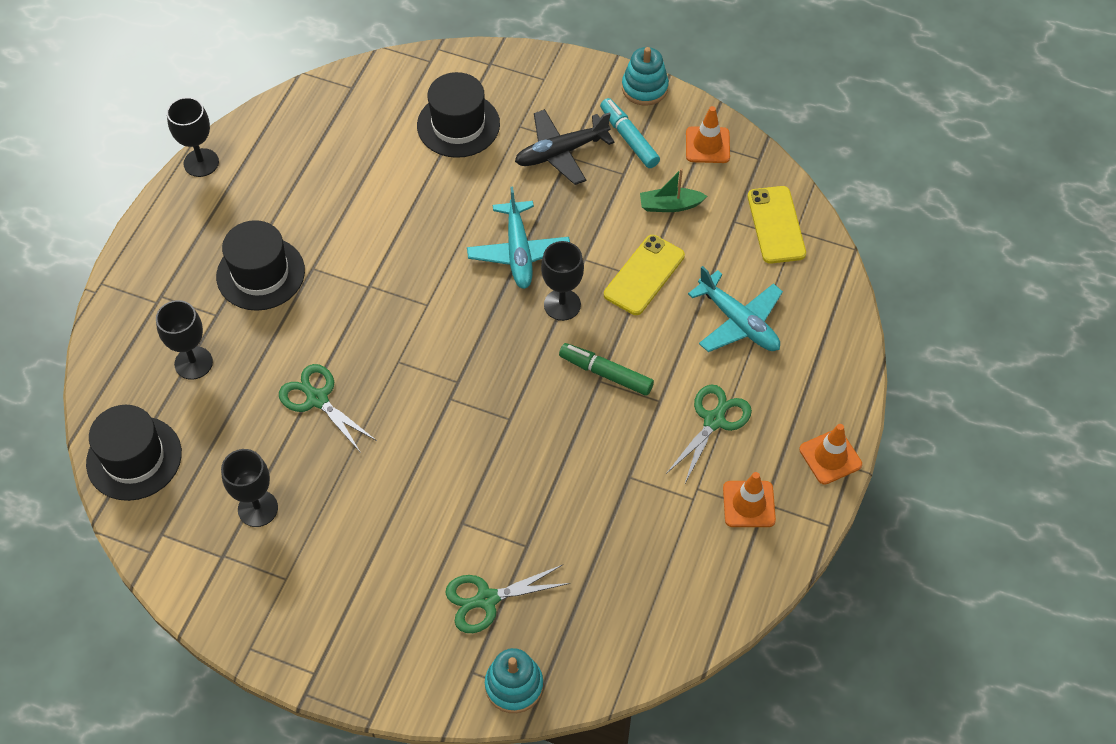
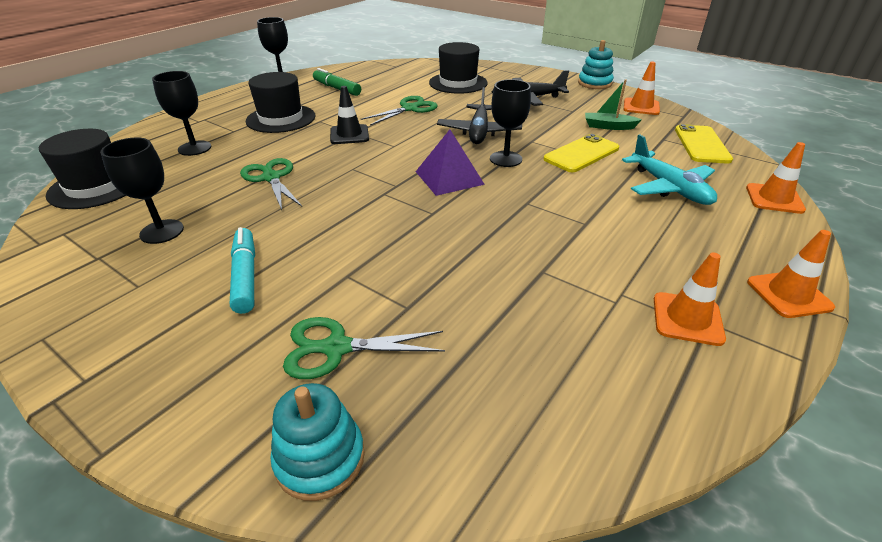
camera: 15 degrees right, 20 degrees down
(365, 293) = (349, 135): none -> black traffic cone
(509, 355) = (449, 178): none -> purple pyramid
(518, 252) = (479, 132): turquoise plane -> black plane
(606, 373) = (534, 199): green marker -> green marker (337, 88)
(629, 138) = (579, 98): turquoise marker -> turquoise marker (245, 276)
(714, 420) = (643, 245): green scissors -> green scissors (409, 109)
(839, 318) = (774, 199): none -> orange traffic cone

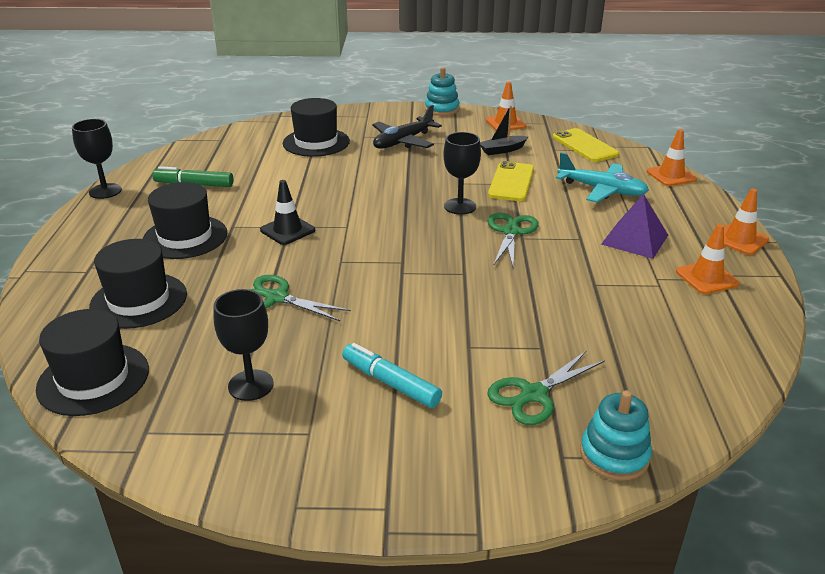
camera: 35 degrees left, 5 degrees down
(194, 148) = (139, 300): black goblet -> black hat
(409, 109) = (307, 184): green scissors -> green scissors (511, 232)
(449, 178) = (437, 239): purple pyramid -> purple pyramid (635, 239)
(479, 132) = (405, 188): black plane -> none
(608, 126) = (502, 150): green boat -> black boat

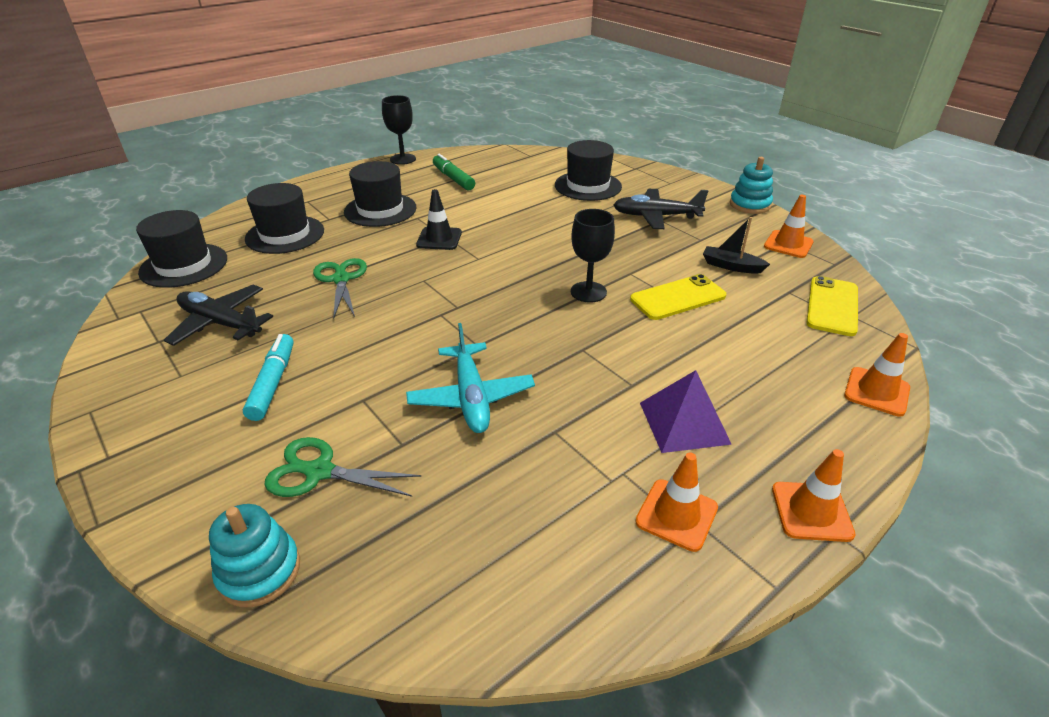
camera: 50 degrees right, 5 degrees up
(251, 385) = (221, 323): black goblet -> black plane
(511, 232) = (583, 338): green scissors -> none
(602, 190) = (755, 357): turquoise plane -> turquoise plane (471, 397)

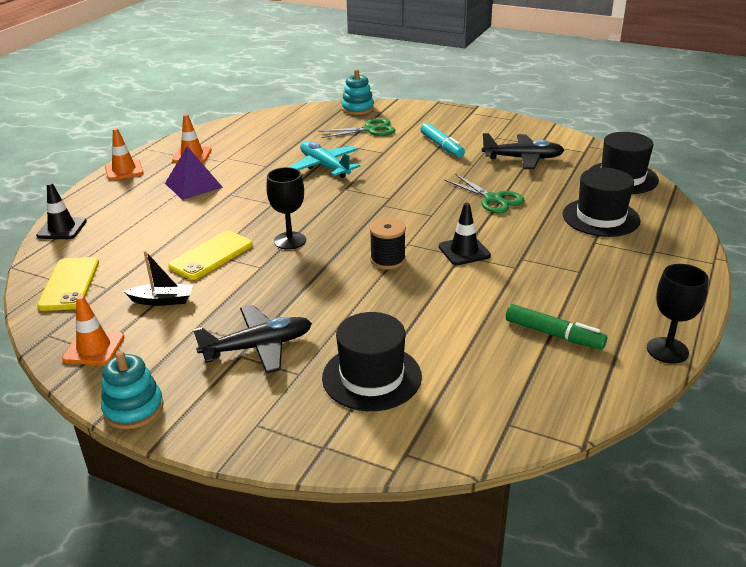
camera: 155 degrees right, 5 degrees down
(380, 210) = (564, 265): black hat -> none
(510, 249) = (388, 260): none -> black spool
(876, 392) = (62, 228): orange traffic cone -> black traffic cone

